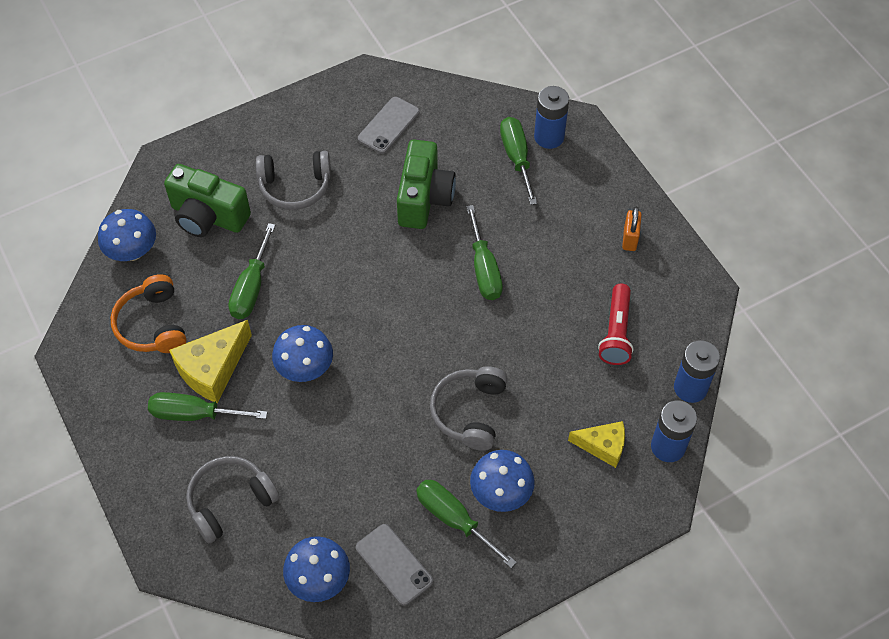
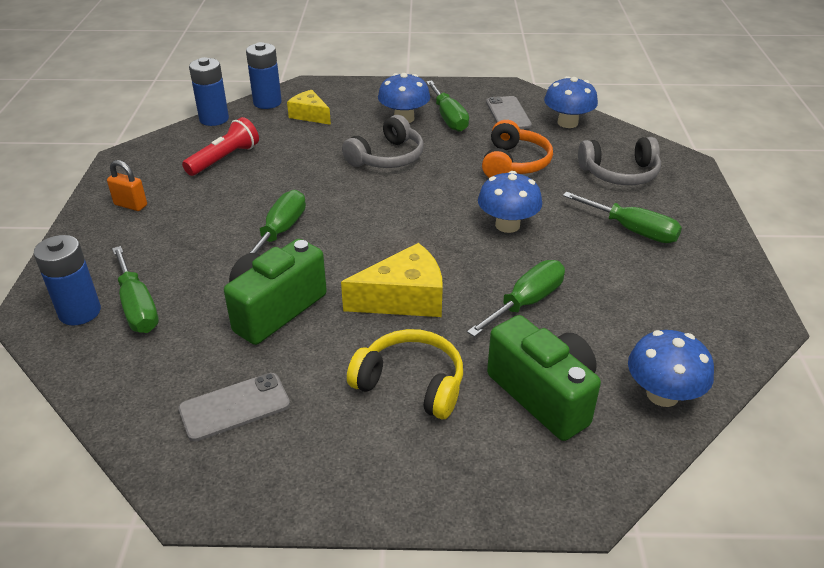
camera: 150 degrees left, 20 degrees down
(152, 325) = (656, 311): orange headphones -> orange headphones (514, 163)
(212, 369) = (600, 254): yellow cheese -> yellow cheese (404, 298)
(295, 187) = (411, 383): grey headphones -> yellow headphones
(516, 158) = (137, 307): green screwdriver -> green screwdriver turned 45 degrees counterclockwise
(630, 239) = (130, 205): orange padlock -> orange padlock turned 75 degrees clockwise

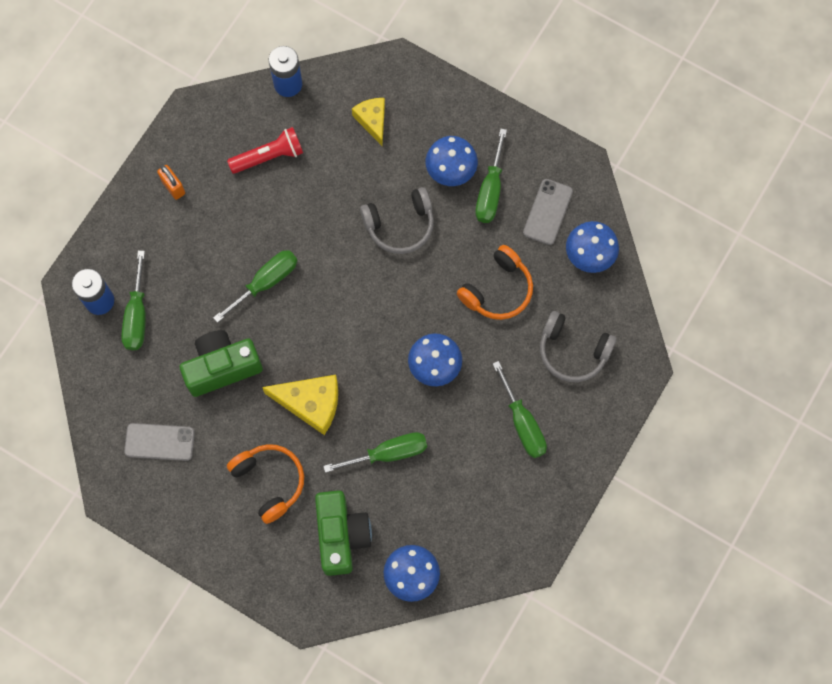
camera: 30 degrees right, 35 degrees up
(267, 102) = (346, 78): blue battery -> none
(411, 383) = (270, 481): yellow headphones -> orange headphones

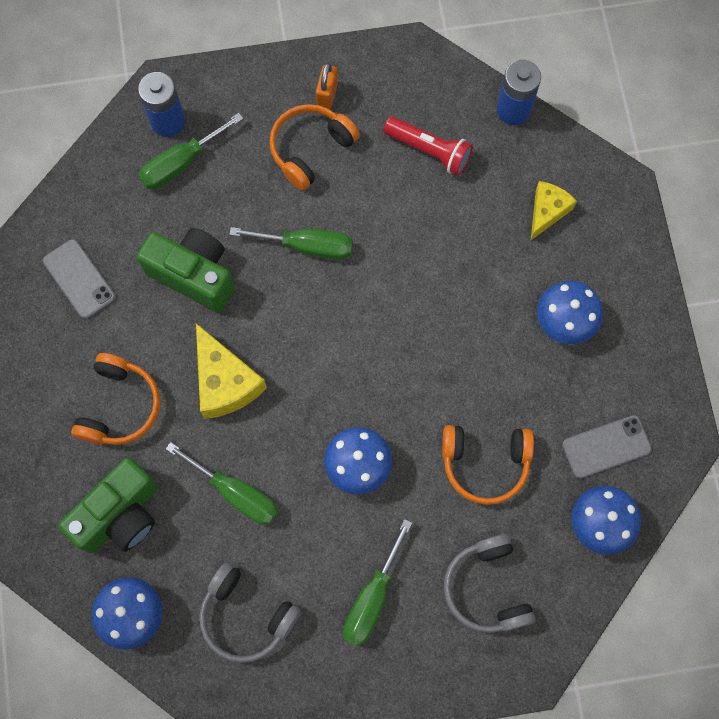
camera: 50 degrees right, 0 degrees up
(201, 227) = (310, 149): none -> orange headphones
(400, 225) = (468, 320): grey headphones -> grey headphones (246, 616)
(490, 191) = (578, 374): green screwdriver -> none

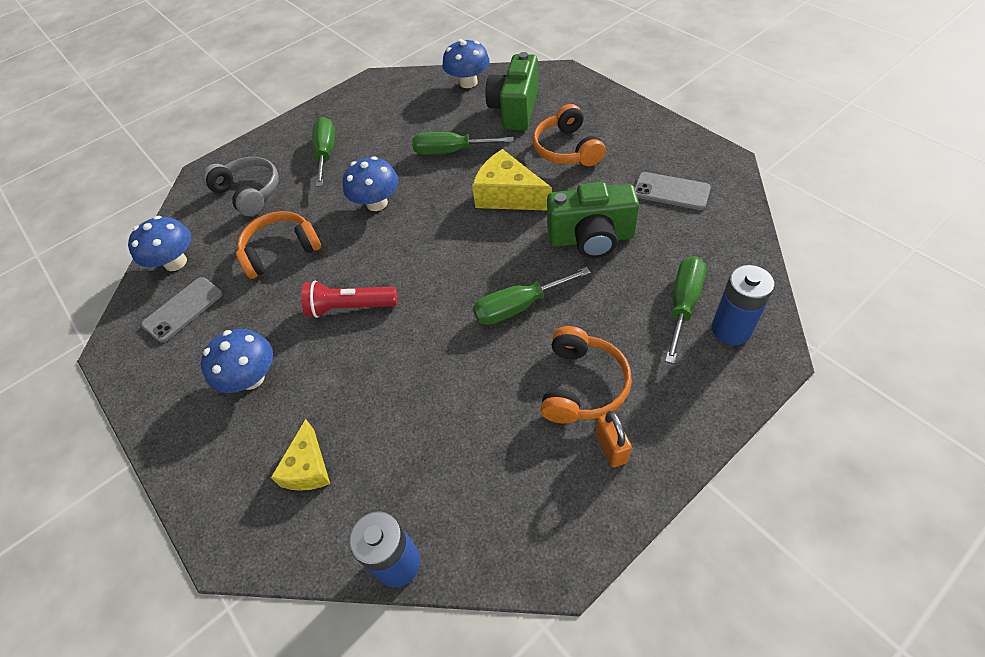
camera: 155 degrees right, 20 degrees down
(246, 616) = (401, 111): grey headphones -> none
(429, 151) = (464, 455): red flashlight -> red flashlight (350, 307)

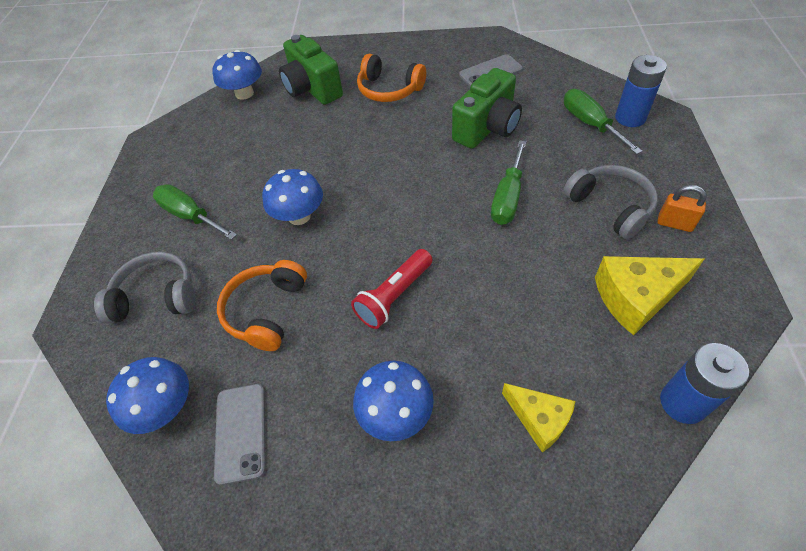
camera: 50 degrees left, 0 degrees up
(451, 151) = (305, 144): green screwdriver -> none
(508, 195) = (394, 142): yellow cheese -> yellow cheese (636, 297)
(582, 385) = (610, 207): orange headphones -> grey headphones

